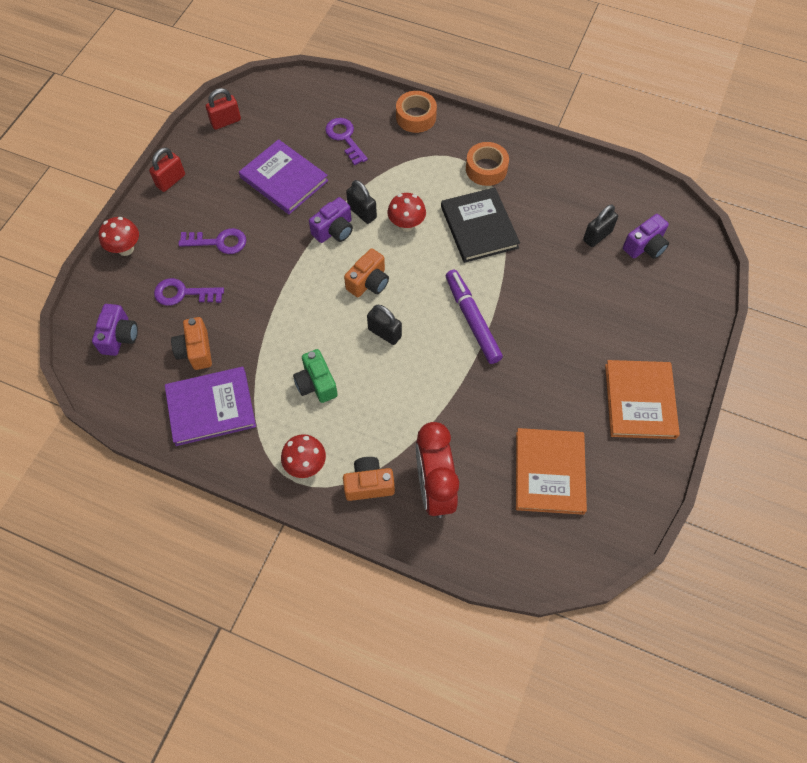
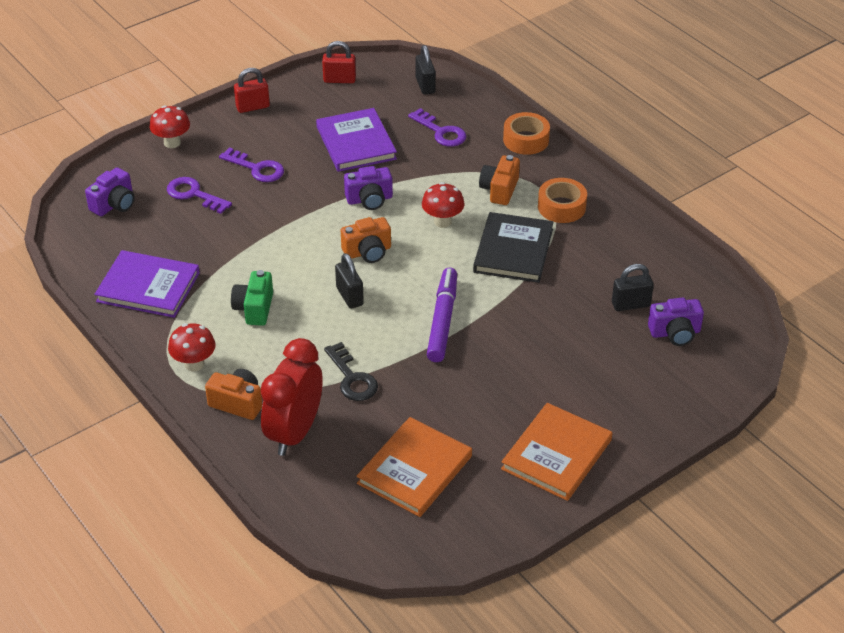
camera: 30 degrees right, 20 degrees down
(195, 351) = (169, 240): orange camera -> orange camera (499, 190)
(345, 138) = (441, 132): purple key -> purple key turned 135 degrees clockwise
(362, 212) = (408, 196): black padlock -> black padlock (425, 85)
(442, 411) = (352, 378): none -> black key

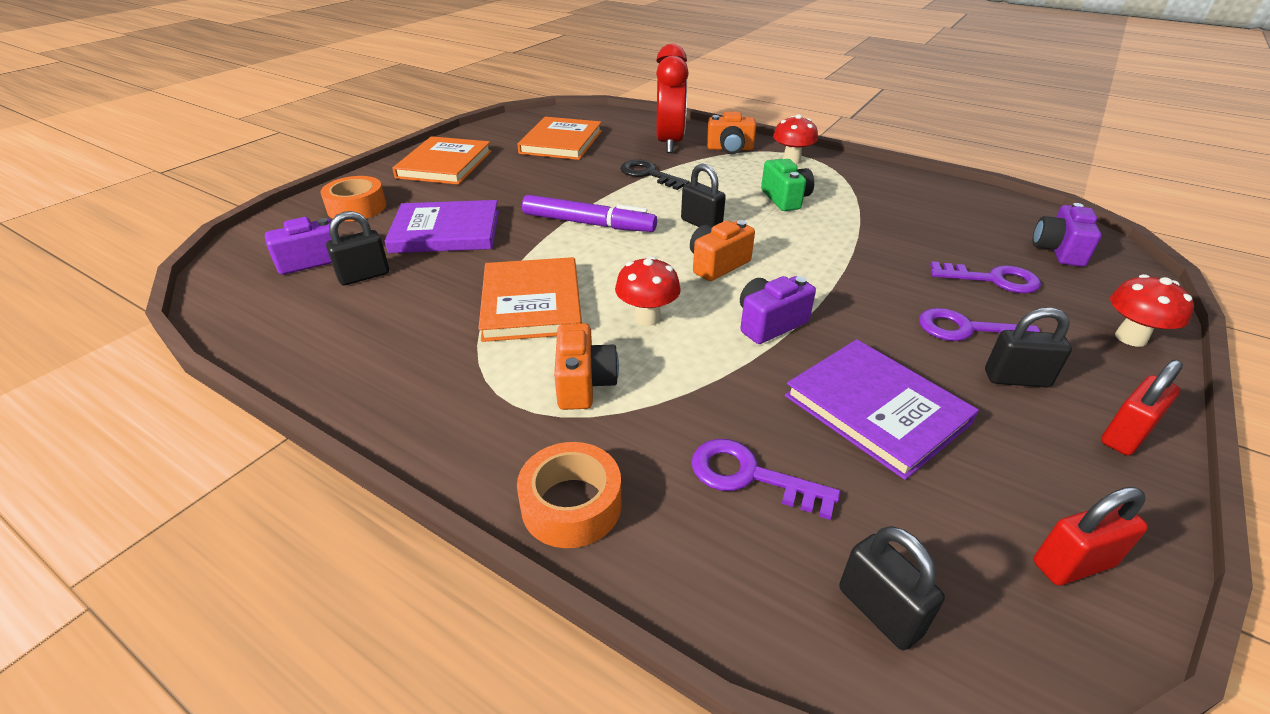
camera: 160 degrees right, 5 degrees down
(148, 287) = (904, 195): purple book -> purple book (446, 231)
(267, 139) = (1016, 379): none -> black padlock
(442, 320) = (588, 223): purple marker -> purple marker turned 60 degrees counterclockwise
(513, 250) = (532, 303): black book -> orange book
(561, 207) = (472, 379): orange tape -> orange tape (357, 208)

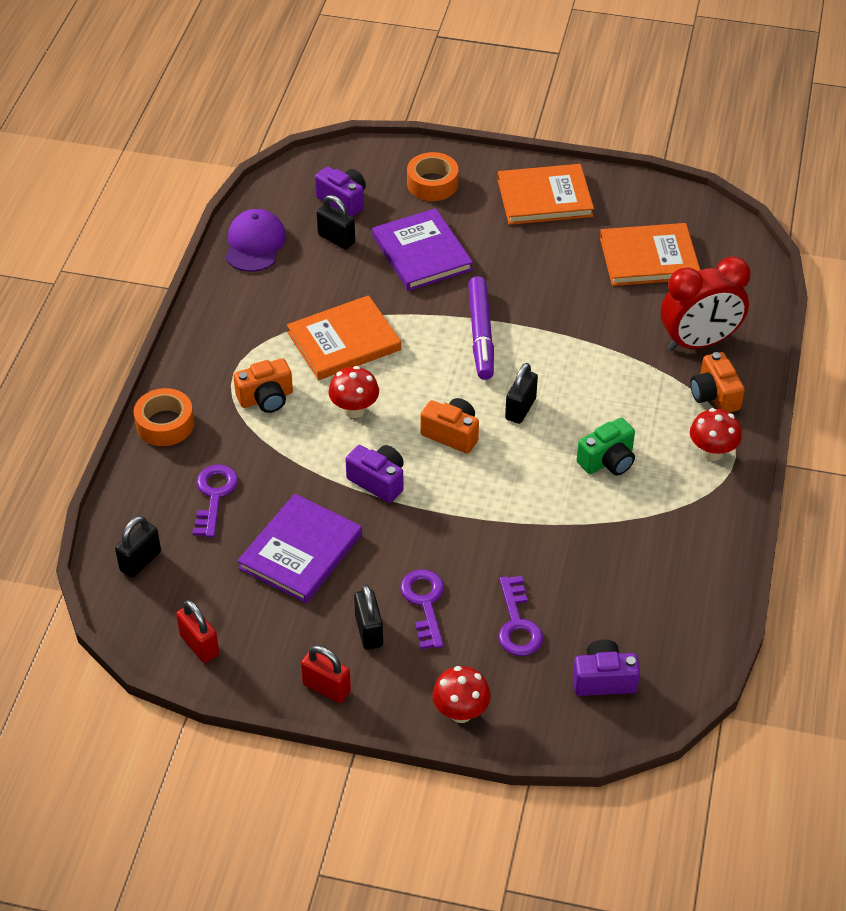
camera: 70 degrees right, 10 degrees up
(298, 336) = (255, 244): none -> purple cap
(648, 174) = (607, 347): black key -> none

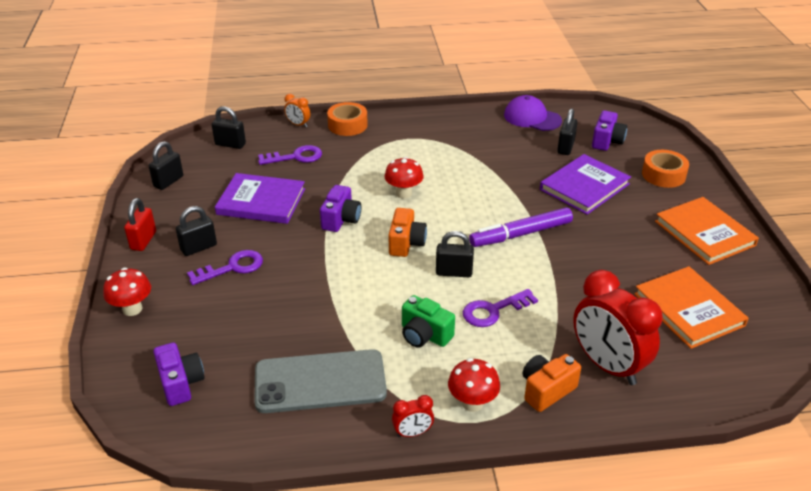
camera: 70 degrees right, 10 degrees down
(132, 476) = (298, 124): none -> orange clock
(199, 645) = (168, 181): red padlock -> black padlock
(255, 244) = (532, 118): purple cap -> purple cap turned 135 degrees counterclockwise
(266, 398) = (392, 156): orange camera -> none
(344, 341) = (467, 174): orange book -> none
(517, 624) = (226, 320): purple key -> purple key (493, 310)
(643, 560) = (320, 382): none -> grey phone
(734, 506) = (412, 433): none -> red clock

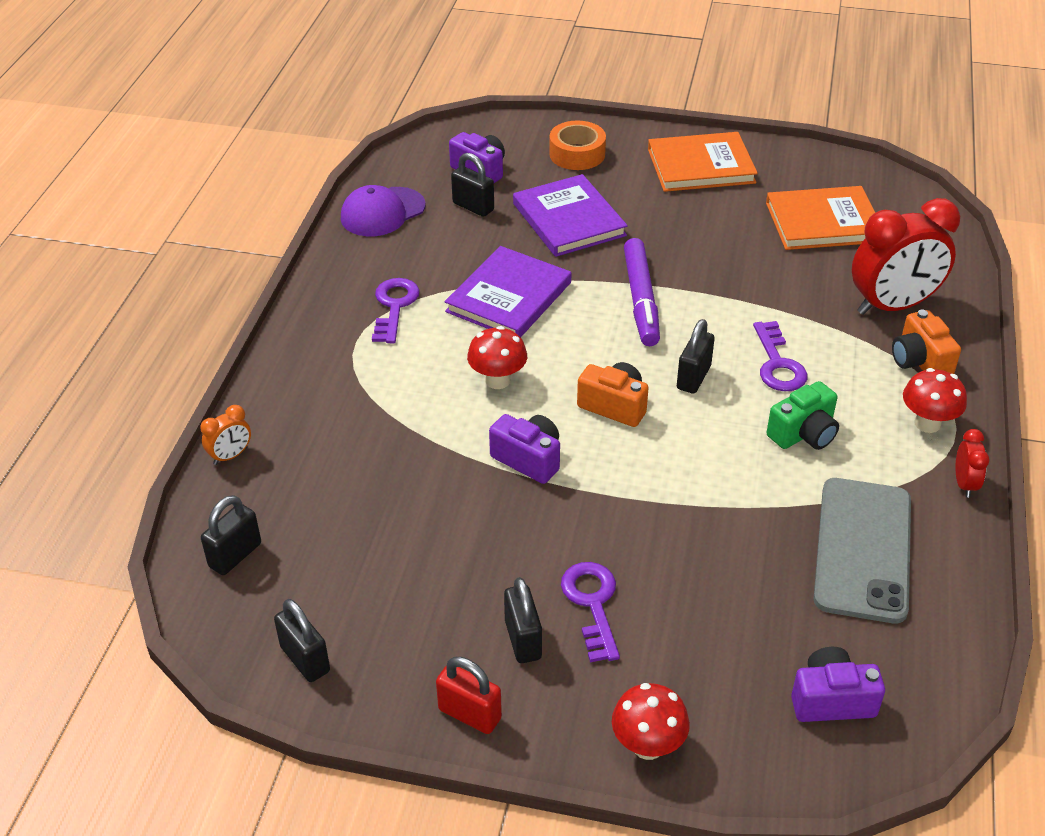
camera: 70 degrees left, 5 degrees up
(261, 201) = (435, 542): purple book -> purple book (509, 297)
(295, 157) = (329, 477): purple key -> purple key (394, 306)
(347, 125) = (273, 398): orange tape -> none

